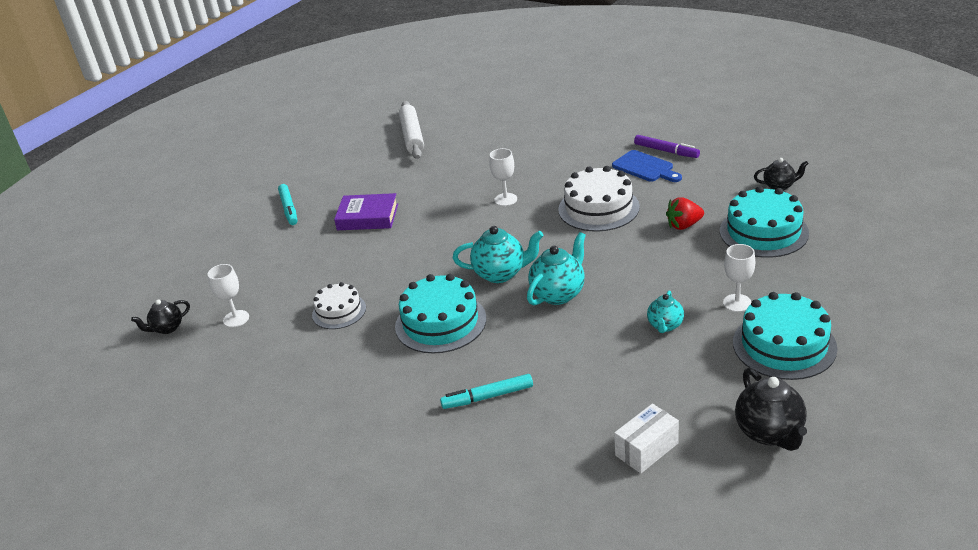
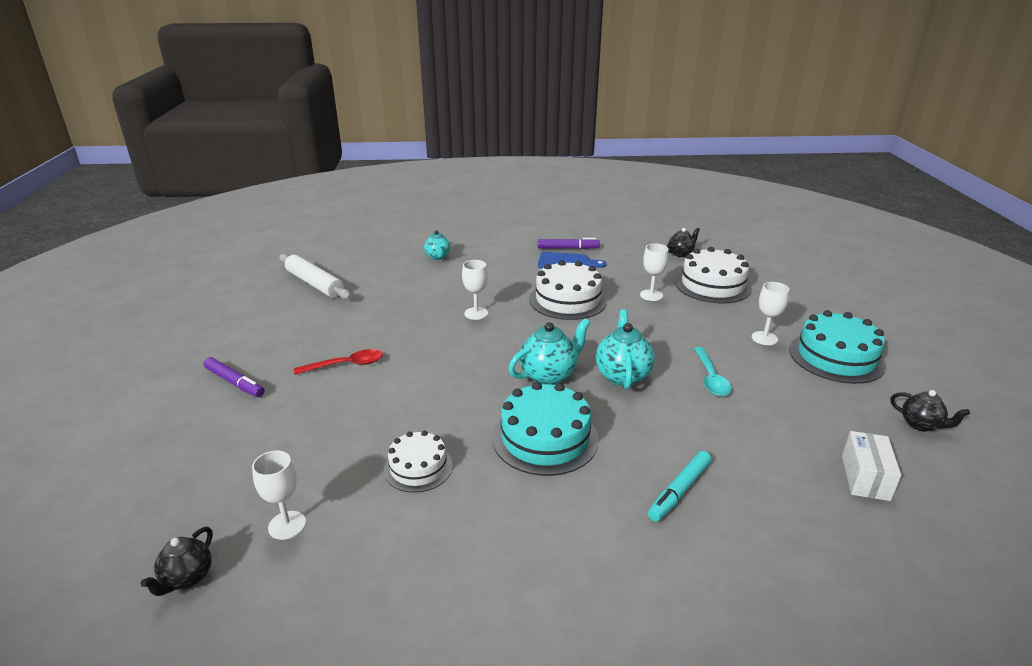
camera: 40 degrees left, 5 degrees down
(289, 209) = (235, 382): turquoise marker -> purple marker
(367, 217) = (346, 365): purple book -> red spoon
(631, 322) = (710, 378): none -> turquoise spoon
(665, 326) = (739, 372): turquoise teapot -> turquoise teapot (438, 257)
(684, 225) = (651, 295): red strawberry -> white goblet
(763, 232) = (712, 285): turquoise cake -> white cake
(769, 433) = (921, 425): black teapot -> black teapot, size x0.62

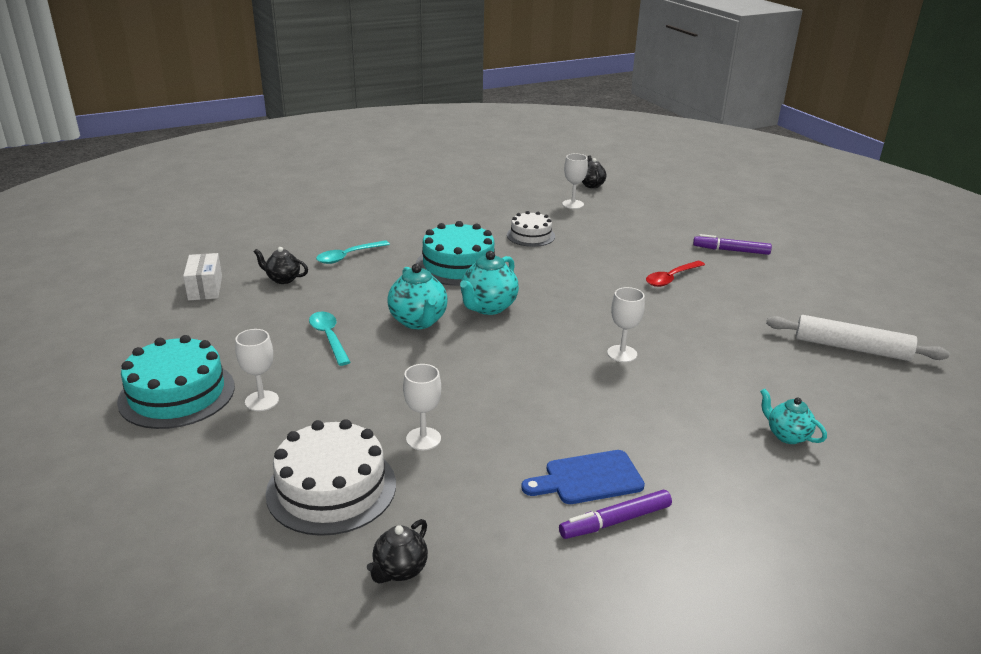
camera: 155 degrees right, 0 degrees up
(568, 300) = (532, 400): white cake -> none
(679, 491) = (348, 256): turquoise marker -> turquoise spoon
(921, 425) = (126, 336): black teapot -> black teapot (283, 279)

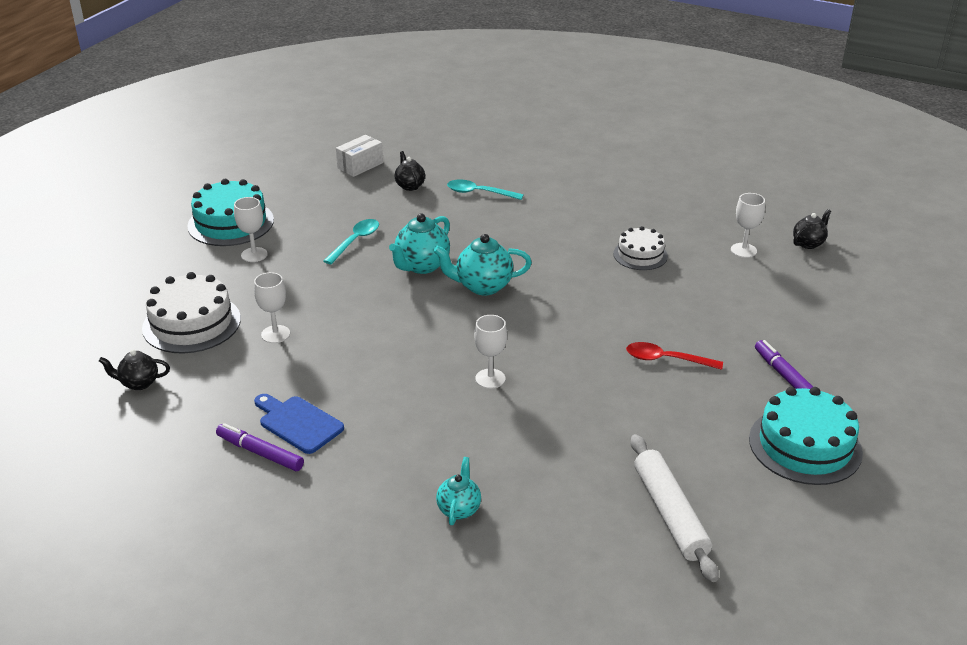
camera: 55 degrees right, 5 degrees up
(458, 265) = (534, 244): turquoise cake -> turquoise cake (805, 445)

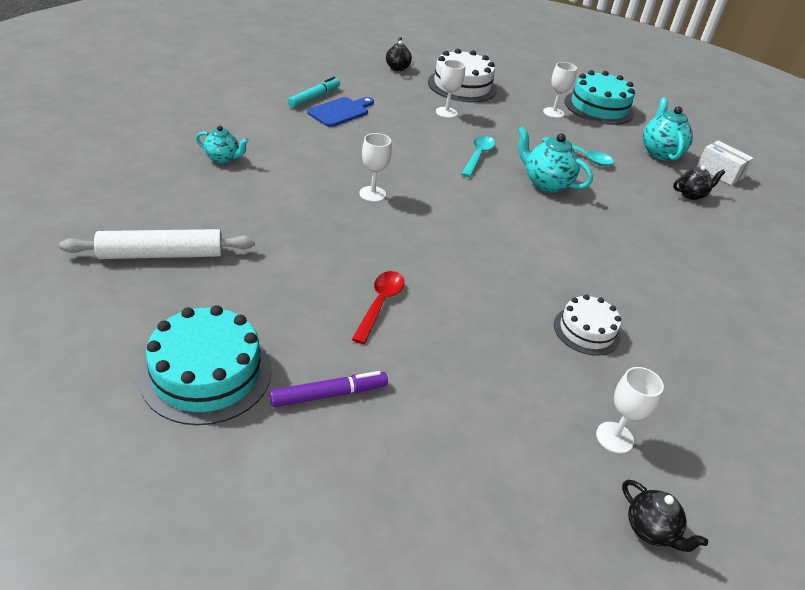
camera: 90 degrees right, 5 degrees up
(260, 453) = (314, 97): purple marker -> turquoise marker
(479, 193) = (692, 235): turquoise spoon -> turquoise spoon (478, 156)
(482, 286) = (514, 211): turquoise teapot -> turquoise teapot (660, 152)

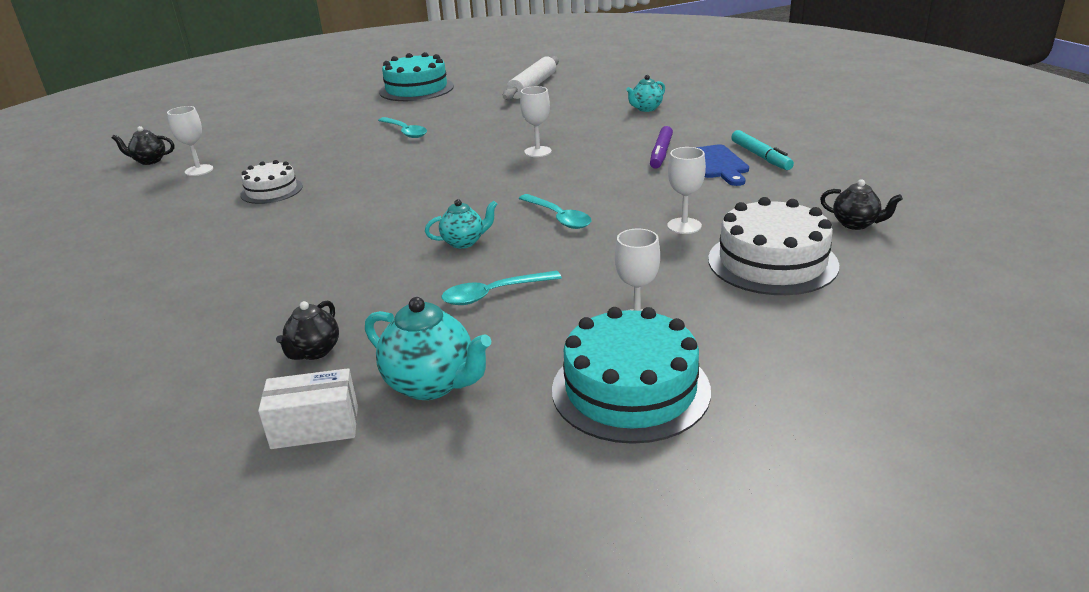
camera: 130 degrees right, 10 degrees down
(329, 394) = (359, 110): purple marker -> purple marker (661, 153)
(380, 304) = (405, 132): red spoon -> turquoise spoon
(545, 183) = (464, 242): turquoise teapot -> turquoise teapot, size x0.62

